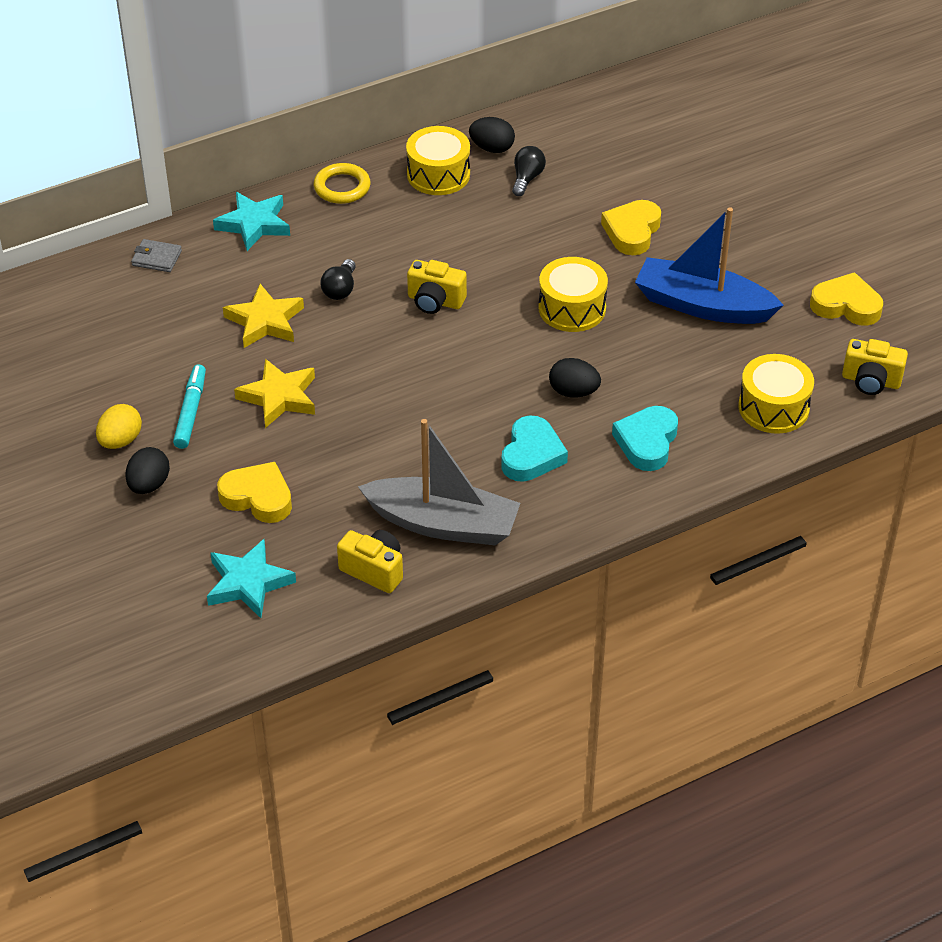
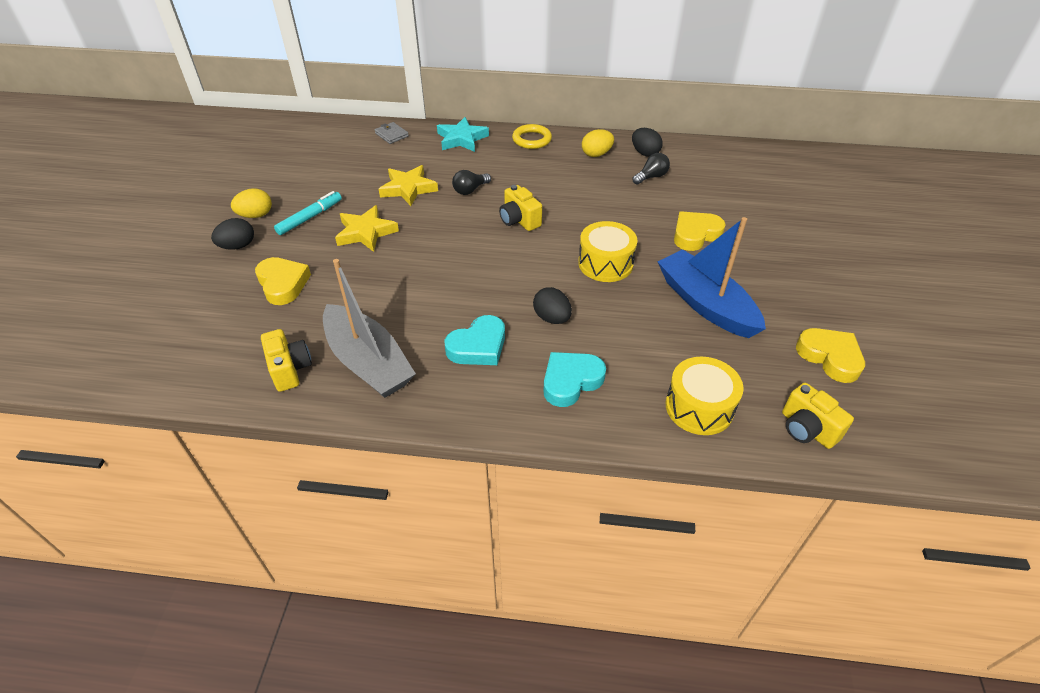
camera: 35 degrees right, 0 degrees up
(248, 583) = (211, 334): turquoise star -> none
(438, 174) = (596, 154): yellow drum -> yellow egg

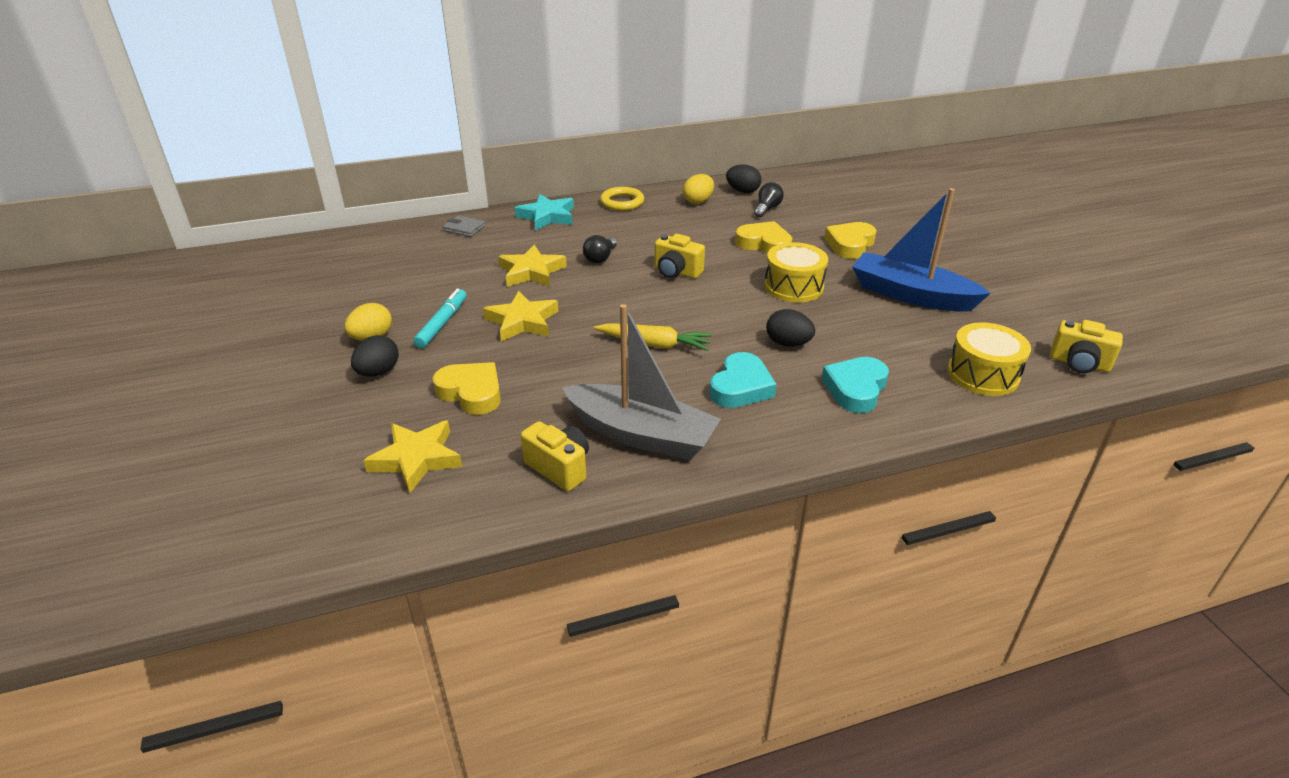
camera: 25 degrees left, 10 degrees down
(207, 327) = (417, 459): none -> yellow star
(444, 284) = (654, 344): none -> yellow carrot
(830, 357) = (1045, 307): yellow heart -> yellow heart (764, 244)

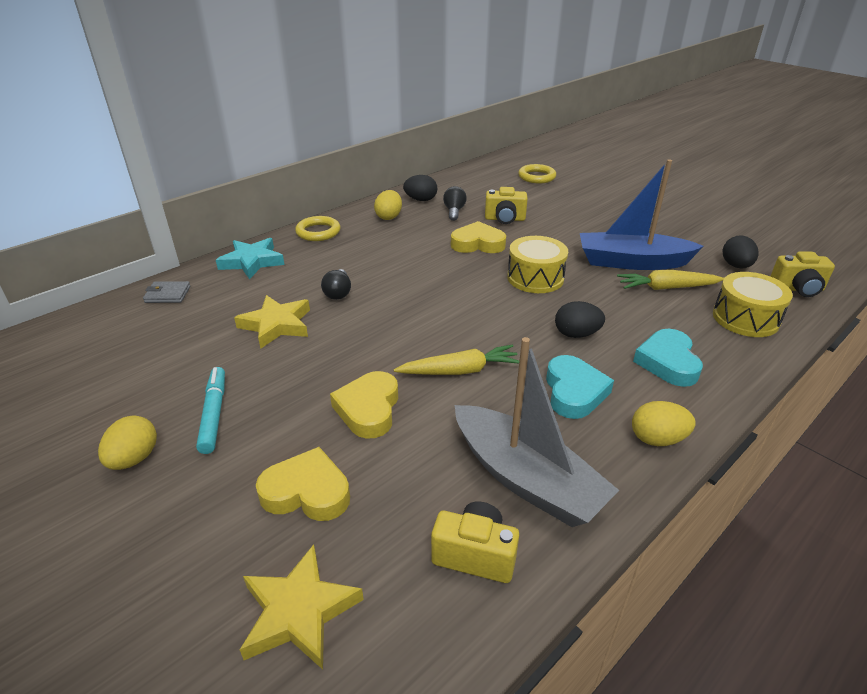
camera: 25 degrees left, 0 degrees up
(378, 372) = (171, 503): black egg -> black egg (736, 266)
(522, 321) = (305, 384): yellow star -> none
(641, 434) = (526, 479): grey boat -> grey boat turned 45 degrees clockwise
(676, 272) = (422, 289): yellow camera -> yellow camera (505, 219)
(782, 442) = (657, 439): none -> yellow egg
(850, 244) = (547, 229): yellow heart -> yellow heart (368, 409)
(888, 191) = (536, 177): none -> yellow ring
(924, 327) = (666, 288): none -> yellow carrot

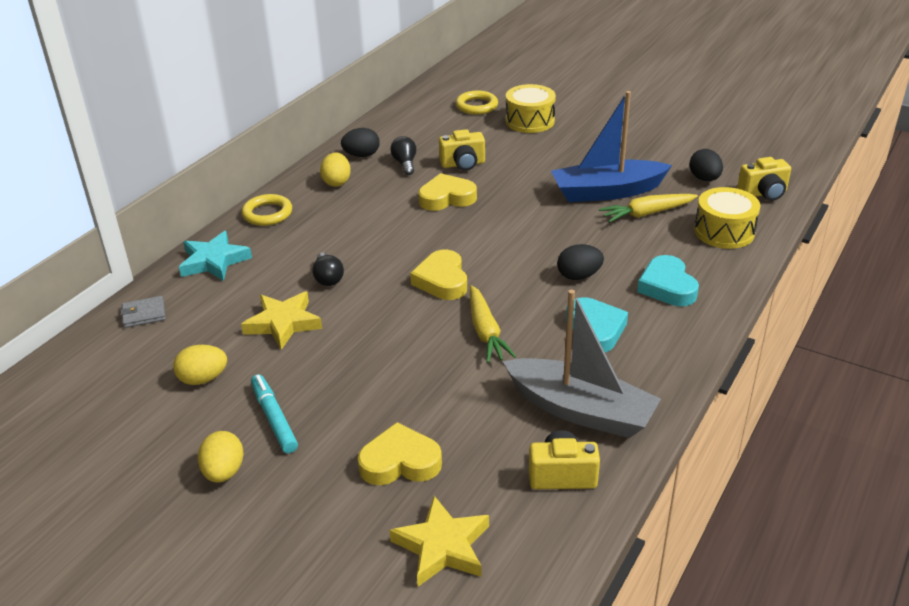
camera: 15 degrees left, 0 degrees up
(368, 409) = (418, 383): yellow heart -> yellow heart (442, 280)
(460, 371) = (485, 332): yellow carrot -> yellow carrot turned 105 degrees clockwise
(535, 278) = (519, 226): yellow drum -> yellow drum (529, 121)
(657, 439) = (676, 355): yellow egg -> yellow egg (203, 379)

